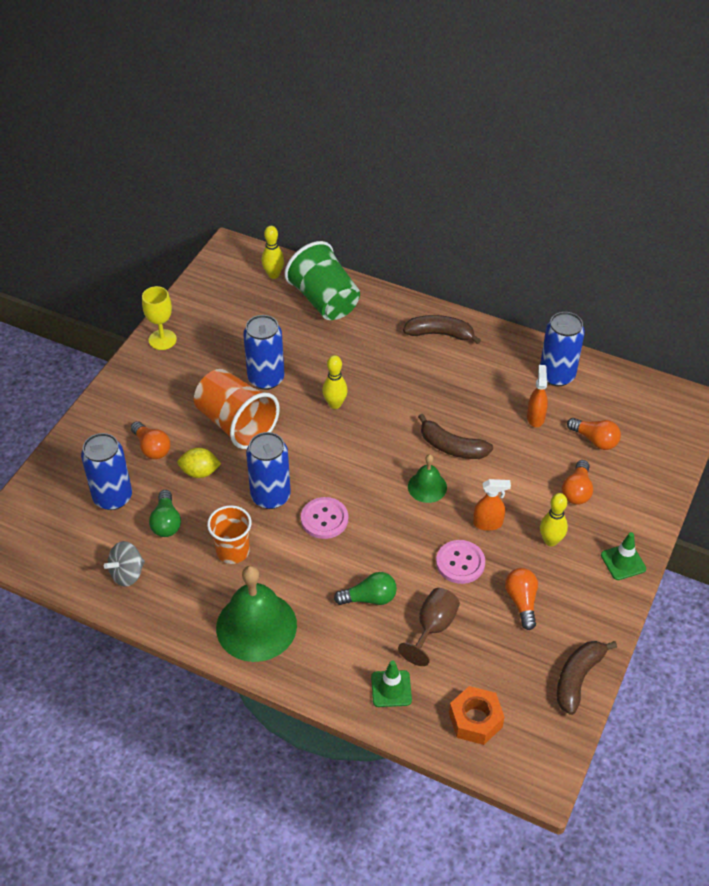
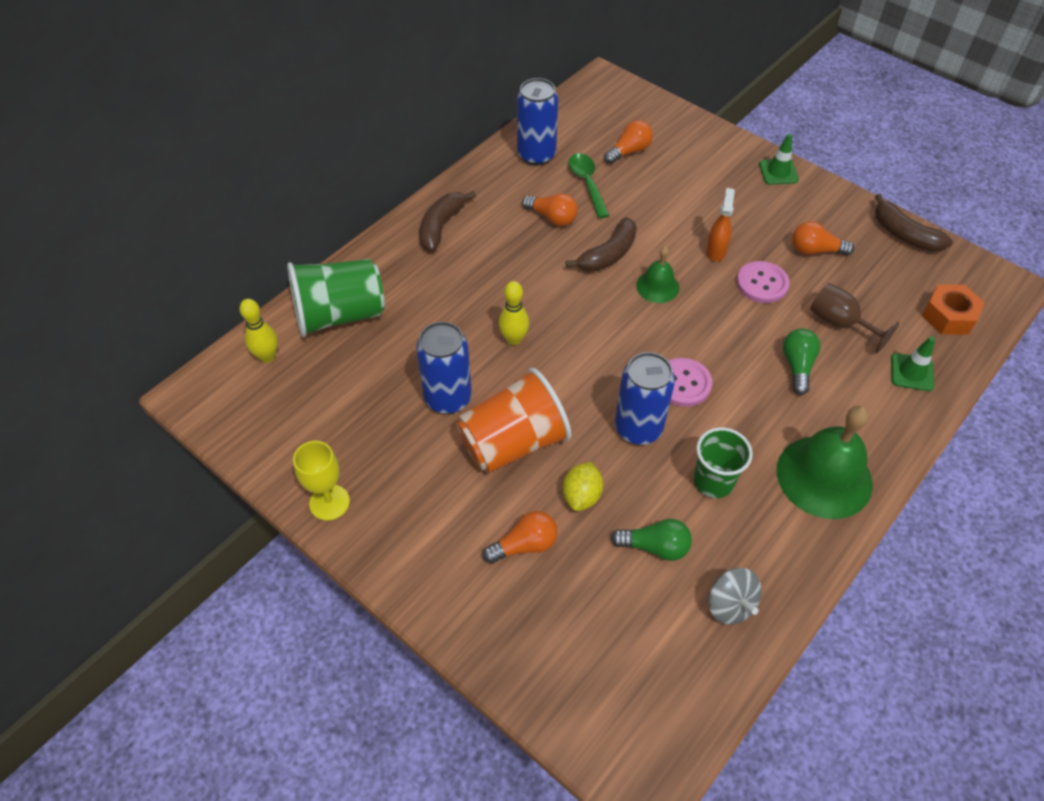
camera: 75 degrees left, 5 degrees up
(113, 497) = (599, 606): blue can -> none
(233, 551) = (713, 481): orange cup -> green cup
(535, 417) = (587, 184): orange spray bottle -> green spoon
(550, 541) = (745, 212): yellow bowling pin -> none
(577, 491) = (688, 179): orange light bulb -> orange light bulb (552, 217)

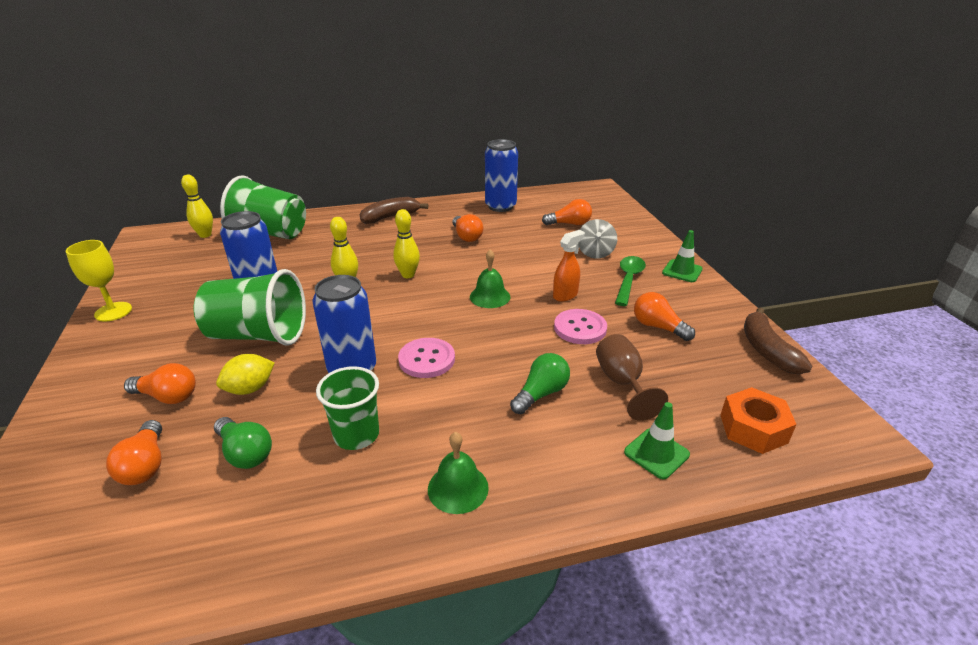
camera: 35 degrees right, 20 degrees down
(513, 442) = (259, 335): orange cup -> green cup
(557, 298) = (408, 275): none -> yellow bowling pin
(587, 184) = (515, 229): green spoon -> green spoon (628, 280)
(596, 604) = (145, 465): none -> orange light bulb
(608, 255) = (478, 267): brown banana -> none
(730, 605) = (232, 537): grey spinning top -> grey spinning top (595, 253)
(824, 476) = (458, 488): green bell -> green bell, size x0.53

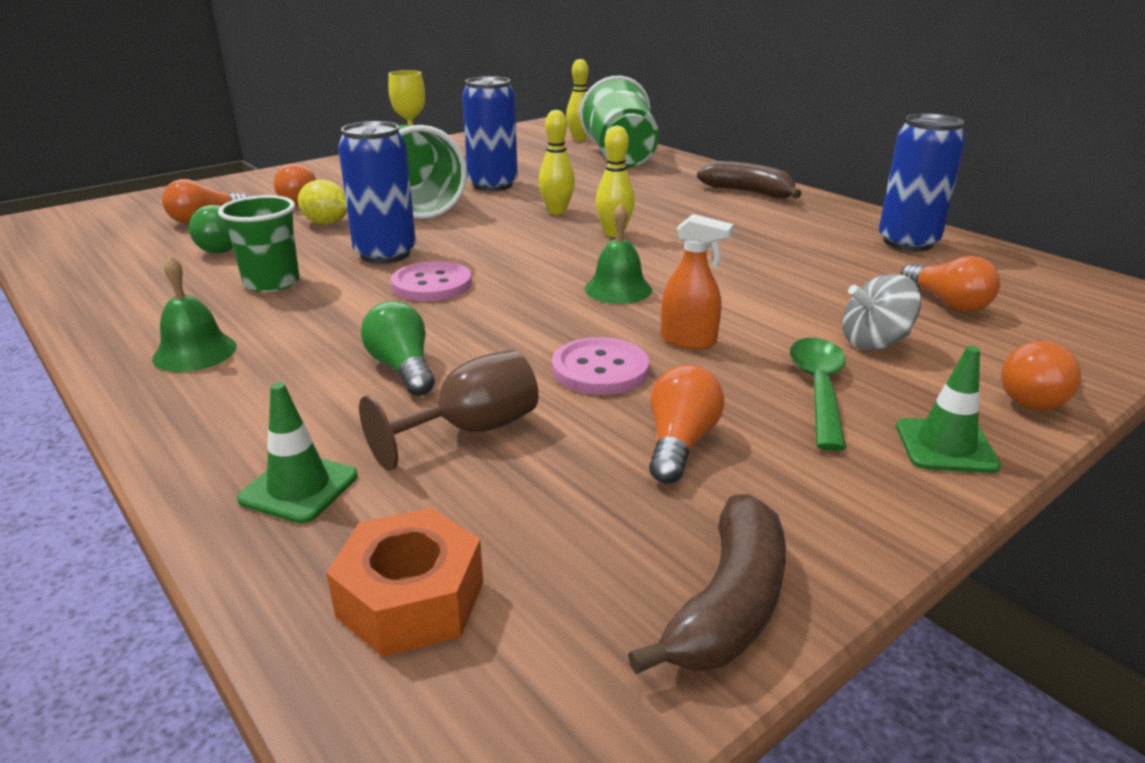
camera: 65 degrees right, 5 degrees down
(466, 236) = (768, 242): orange light bulb -> orange light bulb (1037, 396)
(541, 394) = (402, 368): green light bulb -> green light bulb turned 135 degrees counterclockwise
(628, 280) = (818, 389): green spoon -> green spoon turned 75 degrees counterclockwise
(767, 350) = (728, 605): brown banana -> brown banana turned 150 degrees clockwise

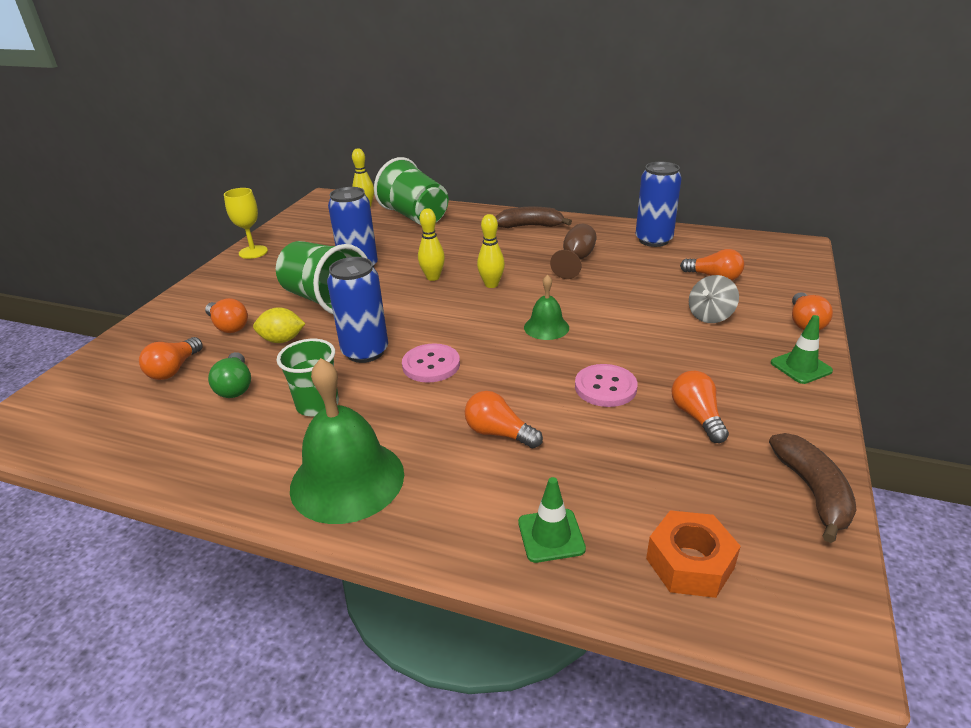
camera: 30 degrees left, 5 degrees up
(195, 352) = (347, 480): green bell -> green bell, size x1.88
(402, 368) = (499, 433): green light bulb -> orange light bulb
(471, 430) = (591, 456): brown goblet -> brown goblet (576, 260)
(689, 341) = (626, 350): orange spray bottle -> none
(818, 389) = (718, 356): green spoon -> none

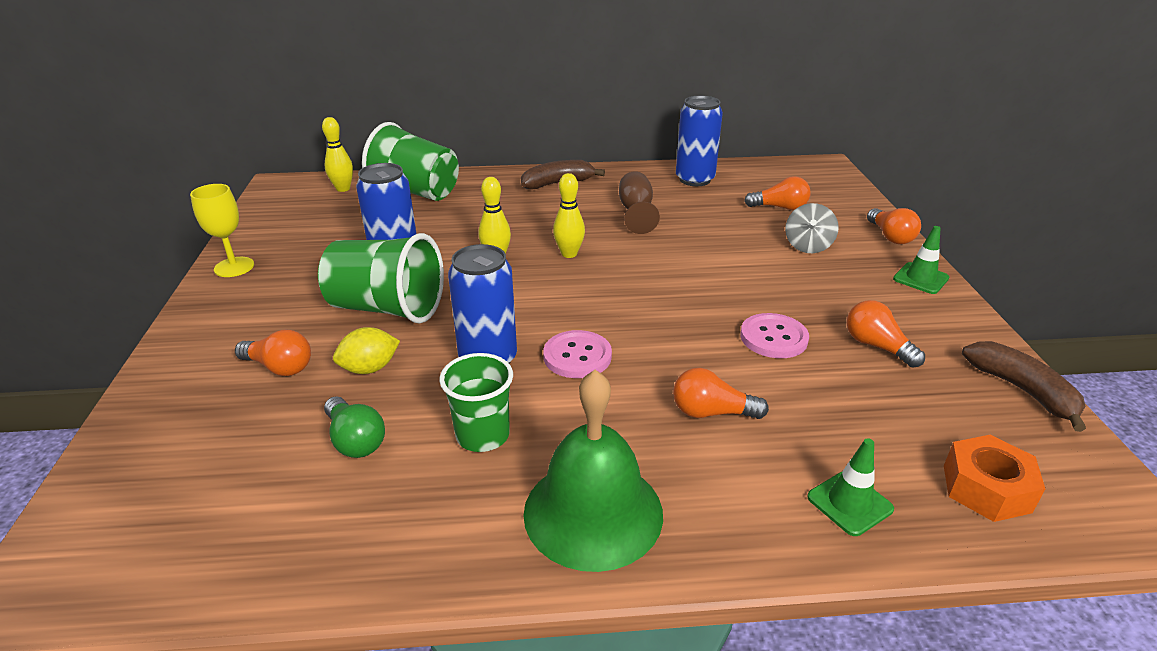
camera: 25 degrees left, 0 degrees up
(174, 369) = (247, 440): orange light bulb -> none
(546, 327) = (665, 288): green bell -> none

